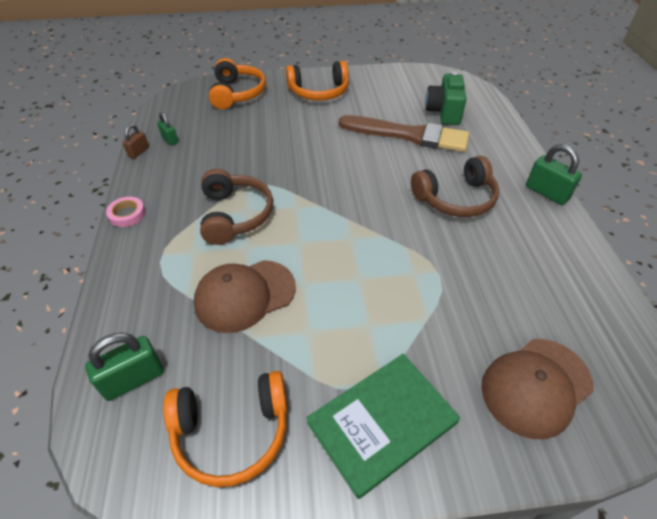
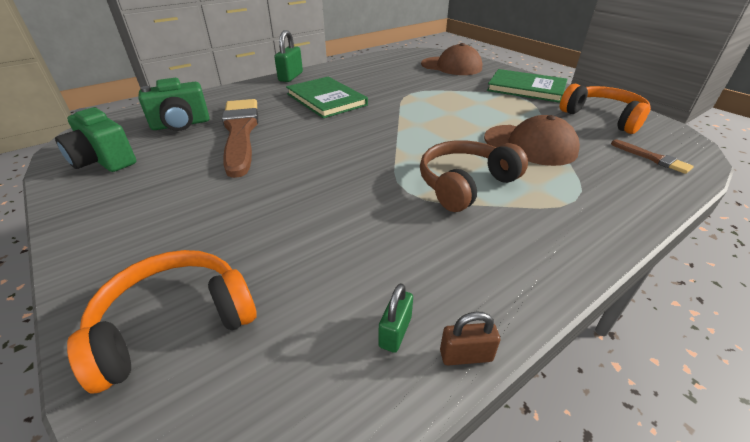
camera: 120 degrees left, 10 degrees down
(127, 214) = (573, 264): pink tape -> none
(133, 379) = (652, 158): green padlock -> brown brush
(319, 92) = (146, 220): orange headphones -> none
(402, 83) = (104, 161): none -> green camera
(455, 198) = (326, 99): brown headphones -> green book

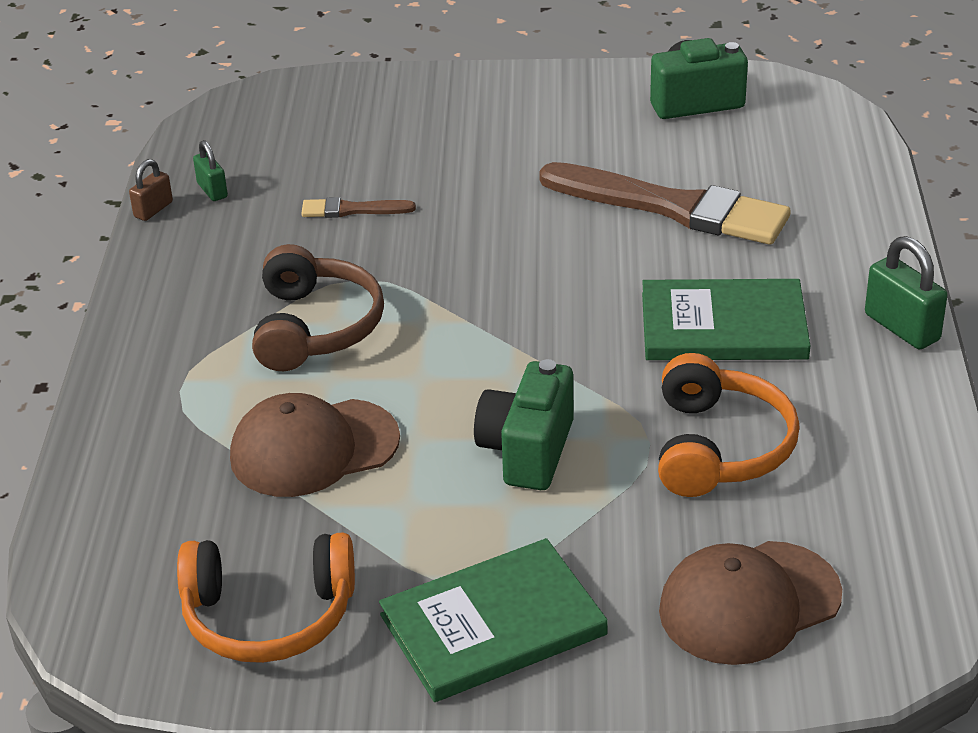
camera: 130 degrees right, 0 degrees up
(174, 324) = (351, 108): orange headphones -> orange headphones (719, 447)
(181, 125) = (760, 166): green camera -> green camera (527, 451)
(652, 158) = (130, 543): brown brush -> brown brush (352, 210)

